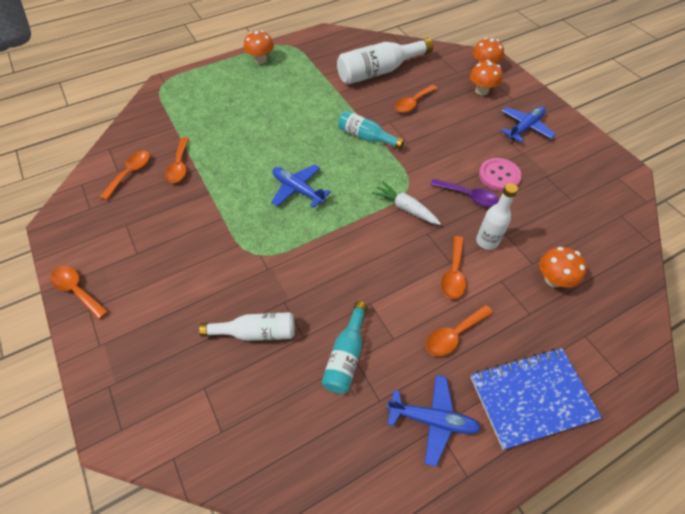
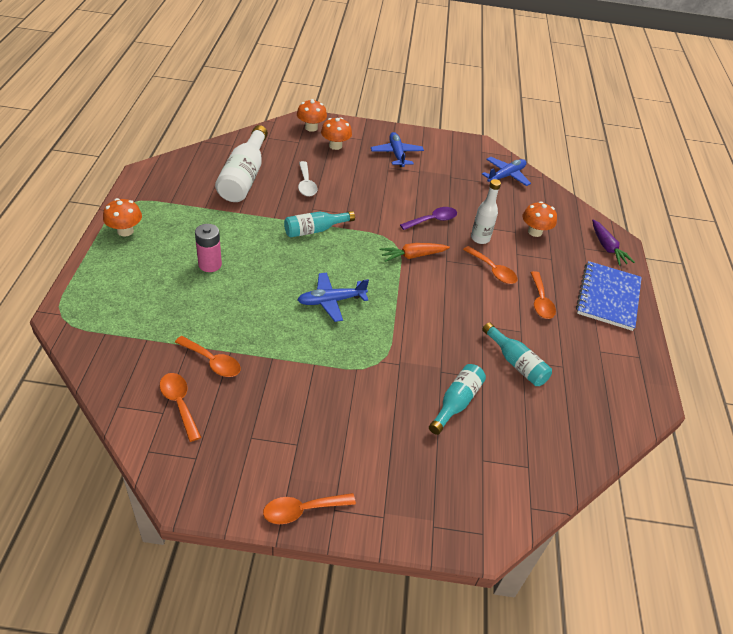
camera: 60 degrees left, 10 degrees down
(256, 332) = (456, 402): white bottle -> turquoise bottle
(270, 110) = (210, 264): none -> pink battery
(406, 208) = (413, 256): white carrot -> orange carrot
(412, 103) = (306, 184): orange spoon -> white spoon
(433, 420) = (594, 349): blue plane -> blue plane (506, 176)
(499, 176) = (428, 195): pink button -> none
(615, 358) = (607, 247): none -> purple carrot

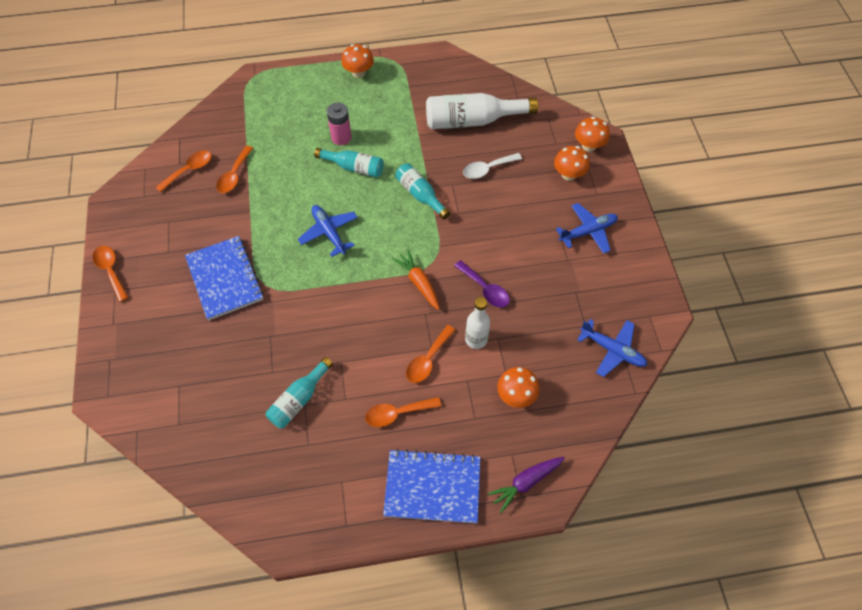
camera: 80 degrees right, 15 degrees up
(357, 396) = (225, 279): none -> blue notebook
(456, 402) = (236, 355): turquoise bottle -> turquoise bottle (354, 167)

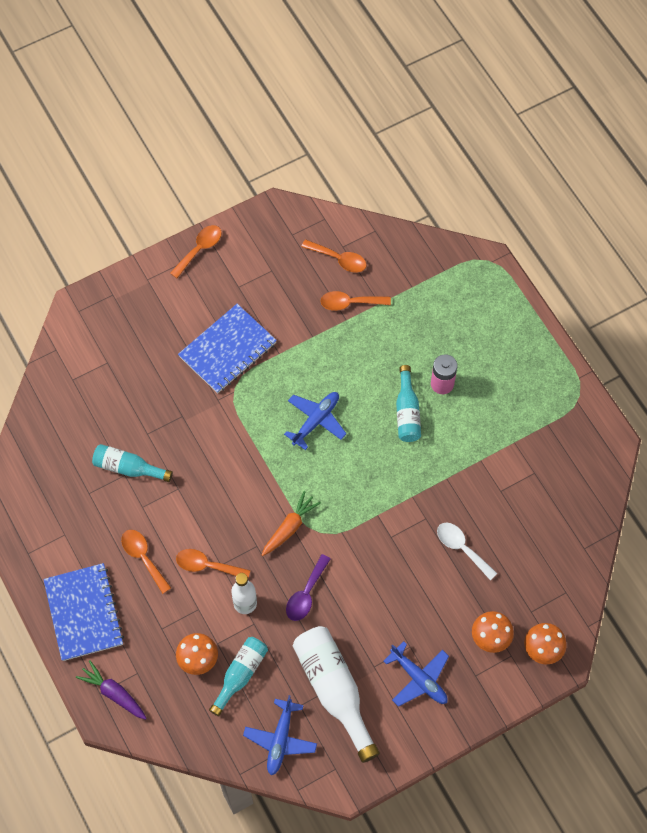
camera: 70 degrees right, 5 degrees up
(359, 73) = (543, 365): orange mushroom -> none
(420, 195) = (398, 491): turquoise bottle -> turquoise bottle (240, 675)
(473, 121) = (525, 511): white bottle -> white bottle (334, 690)

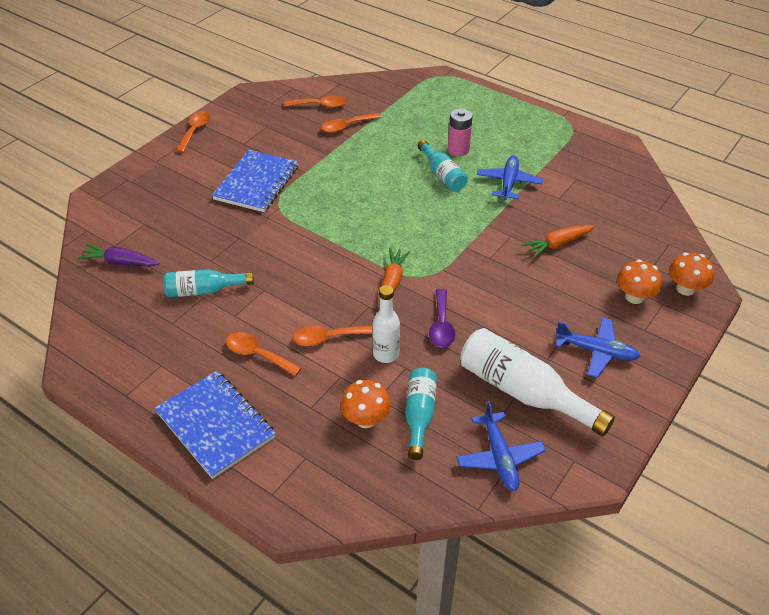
camera: 25 degrees left, 20 degrees down
(114, 693) = (289, 487): purple carrot -> purple carrot (120, 262)
(316, 420) = (367, 203): blue plane -> blue plane (509, 183)
(461, 548) = (557, 244): white spoon -> orange carrot

